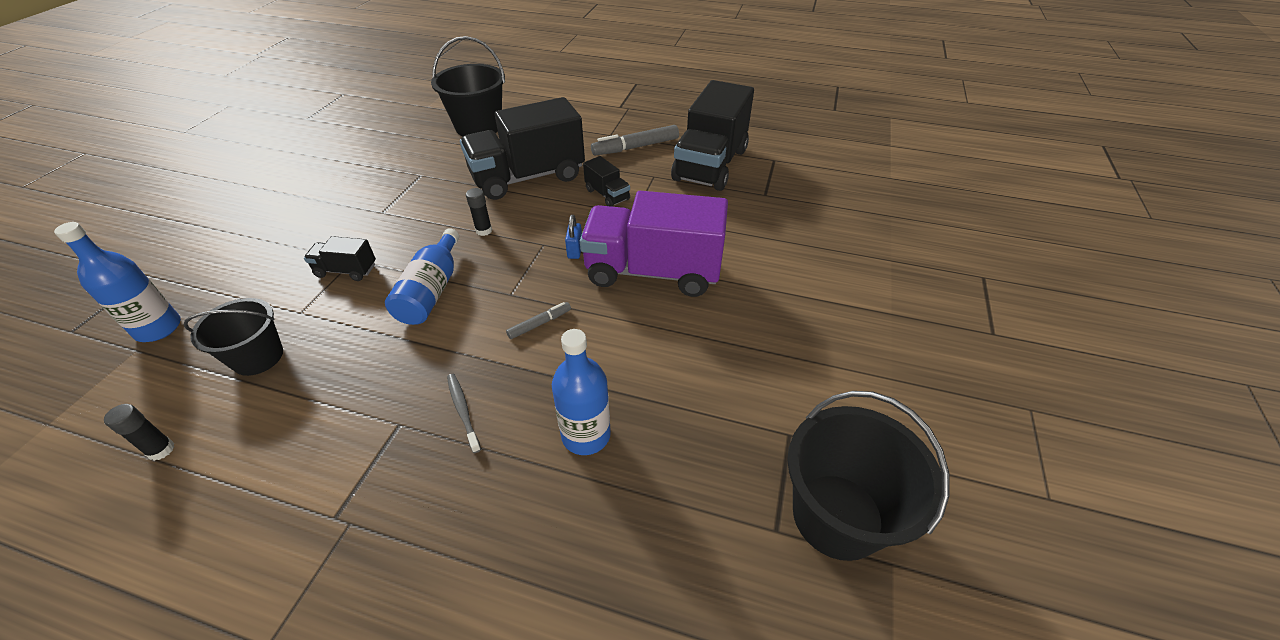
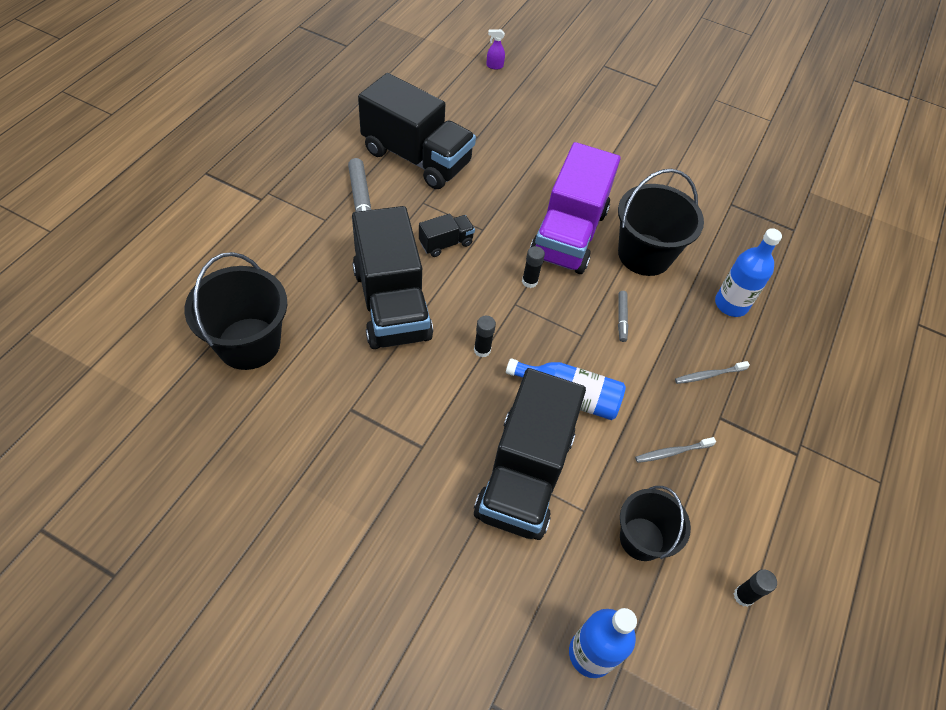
camera: 85 degrees left, 10 degrees up
(346, 270) = (524, 474): black truck -> black truck, size x2.26
(355, 378) = (672, 452): none -> grey toothbrush
(539, 324) = (621, 318): grey marker -> grey marker turned 150 degrees counterclockwise
(575, 250) = (529, 281): blue padlock -> black glue stick
(837, 515) = (784, 202): black bucket -> black bucket (644, 255)
(890, 192) = (494, 66): none -> purple spray bottle

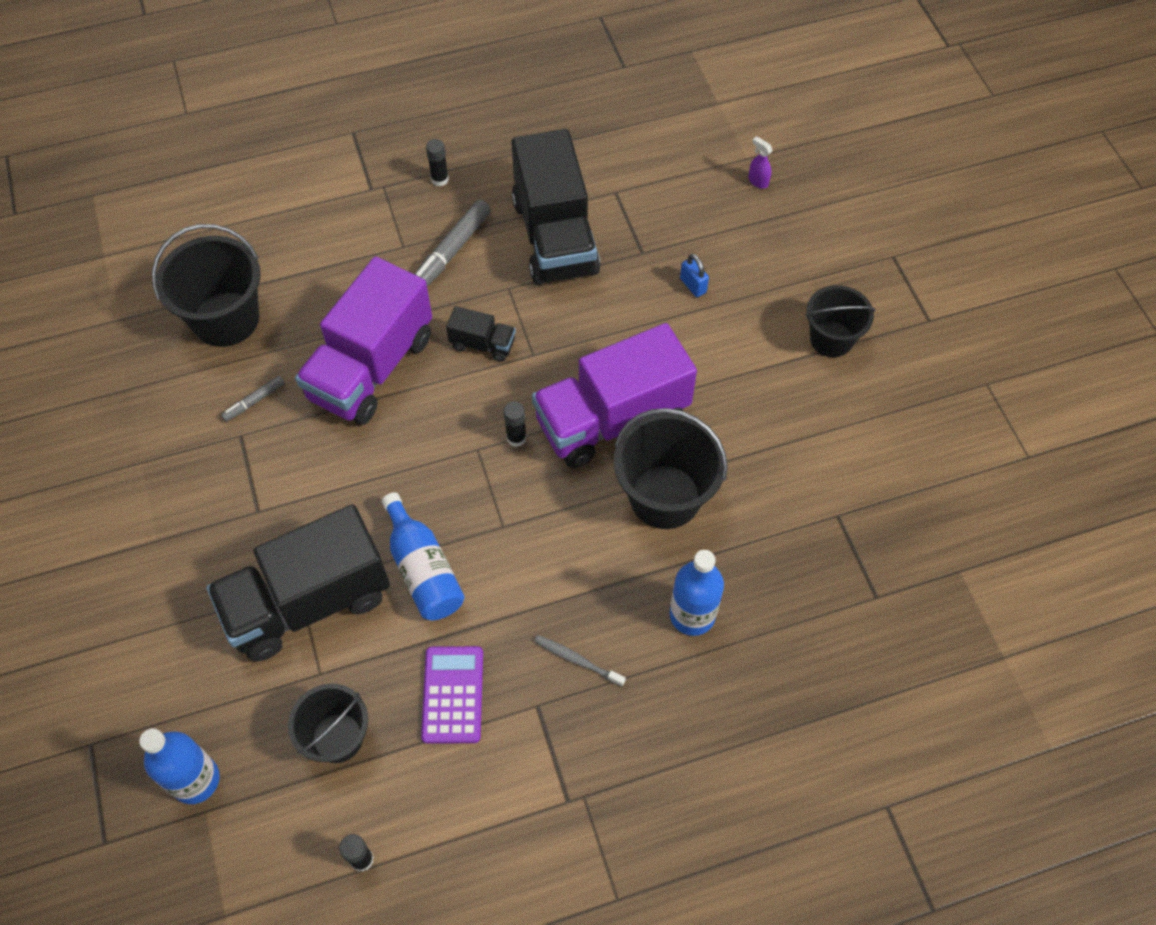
camera: 50 degrees right, 5 degrees up
(391, 304) = (371, 368): black truck -> purple truck
(482, 350) = (398, 469): black glue stick -> black glue stick (440, 179)
(525, 137) = (693, 285): none -> blue padlock
(621, 318) = (560, 540): grey marker -> grey marker (255, 401)
(624, 122) = (831, 339): none -> black bucket
(672, 452) = (453, 695): grey toothbrush -> purple calculator

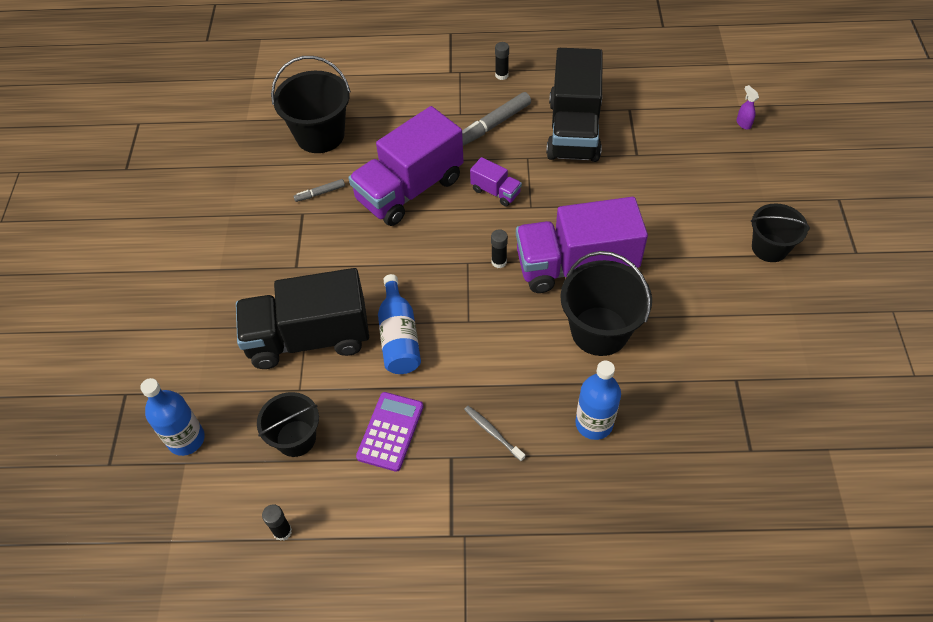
camera: 20 degrees right, 5 degrees down
(482, 344) = (495, 191): black truck -> purple truck
(693, 285) = (669, 186): blue padlock -> none

